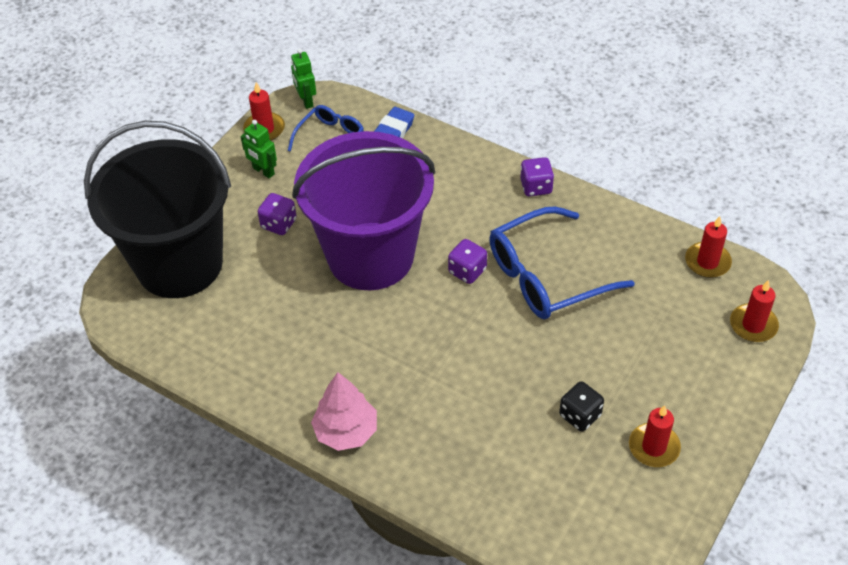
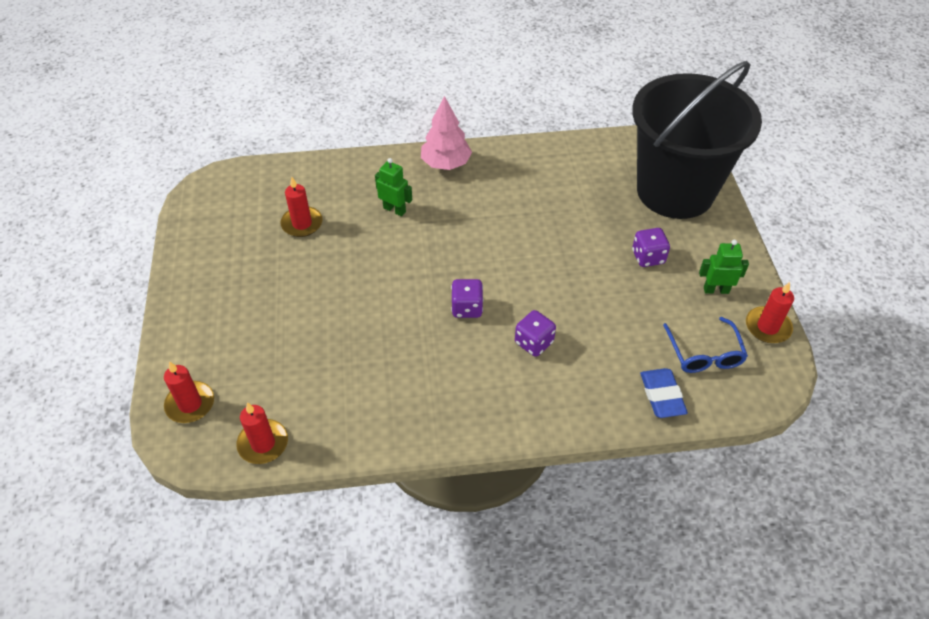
camera: 140 degrees right, 0 degrees up
(306, 101) = (775, 379): green robot -> green robot (394, 210)
(370, 256) = (552, 275): purple bucket -> none
(536, 187) = (479, 424): purple dice -> purple dice (534, 342)
(547, 275) = (399, 343): blue glasses -> none
(580, 415) = (295, 255): black dice -> none
(654, 447) = (227, 264): red candle -> red candle (302, 223)

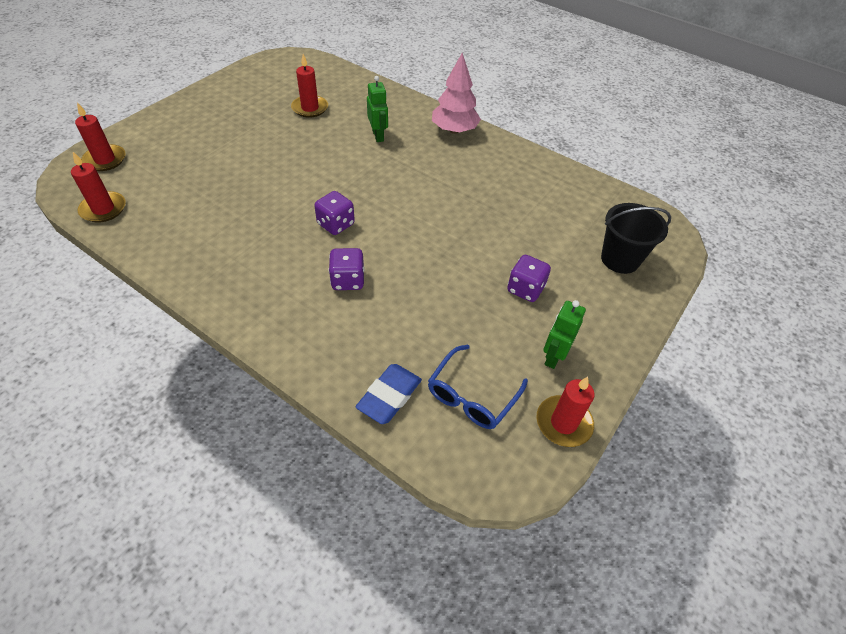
camera: 40 degrees right, 0 degrees up
(675, 191) = (620, 259): black bucket -> black bucket, size x0.44
(716, 290) = (553, 356): green robot -> green robot turned 105 degrees counterclockwise

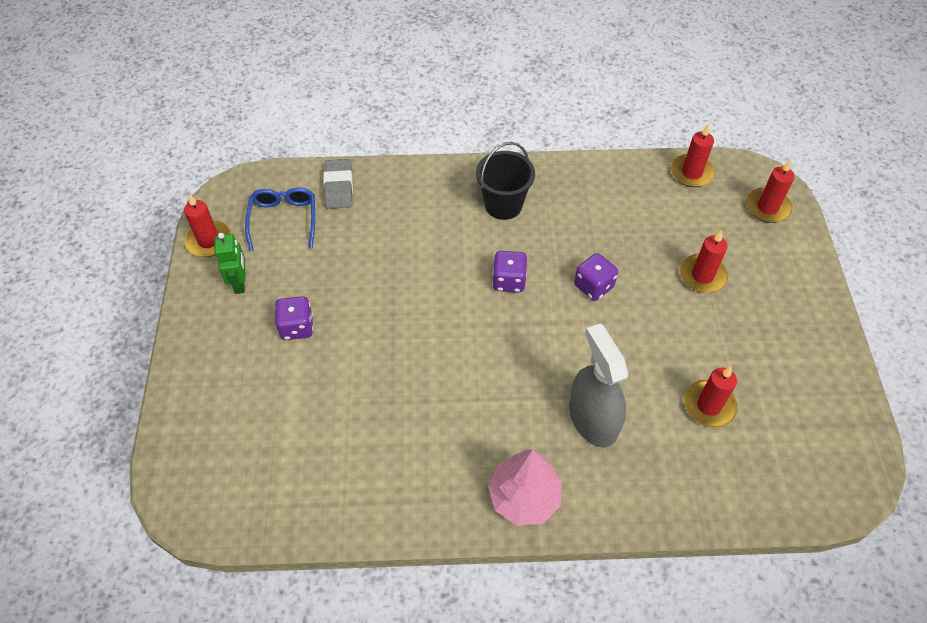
camera: 145 degrees right, 5 degrees up
(213, 154) = (702, 276): none -> red candle
(348, 280) = (445, 241): purple dice -> purple dice (593, 286)
(378, 136) = (593, 419): green robot -> grey spray bottle
(389, 396) = (338, 187): blue eraser -> grey eraser
(620, 259) = (224, 422): black bucket -> black bucket (503, 205)

